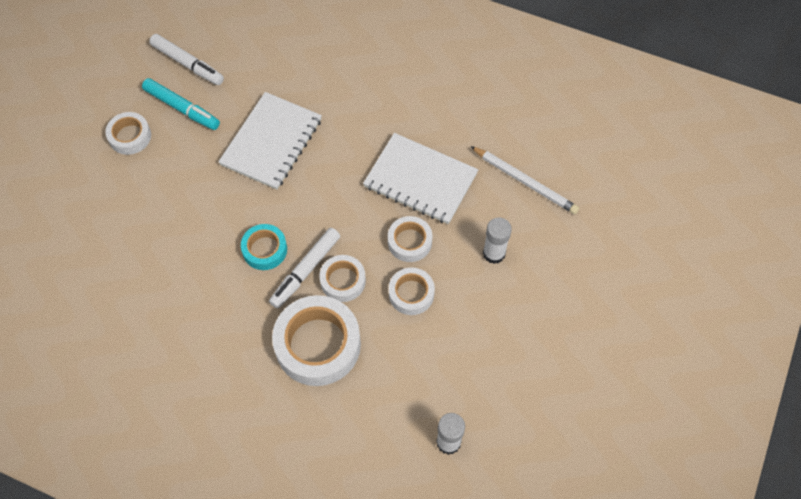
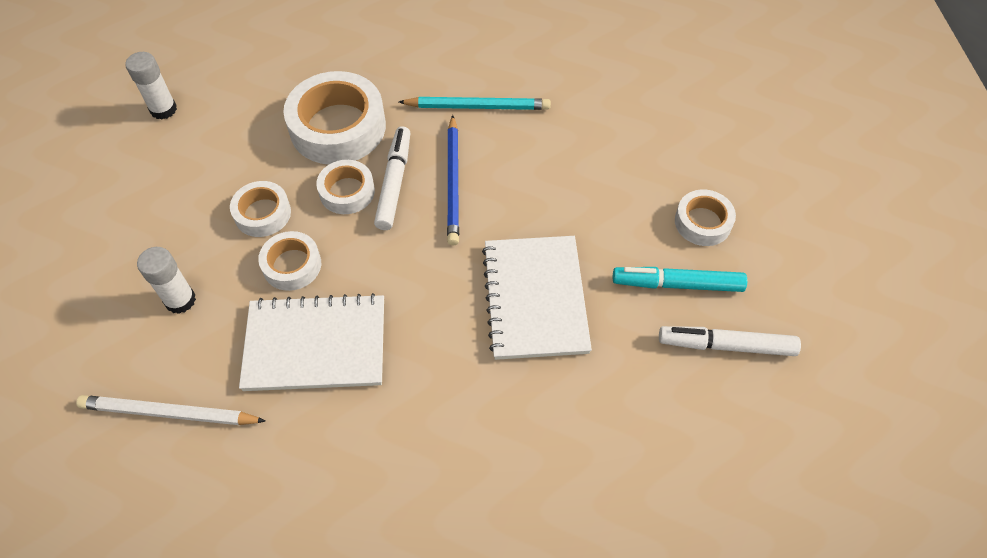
camera: 150 degrees right, 5 degrees down
(201, 306) = (477, 107): none -> turquoise pencil
(265, 250) = (453, 182): turquoise tape -> blue pencil

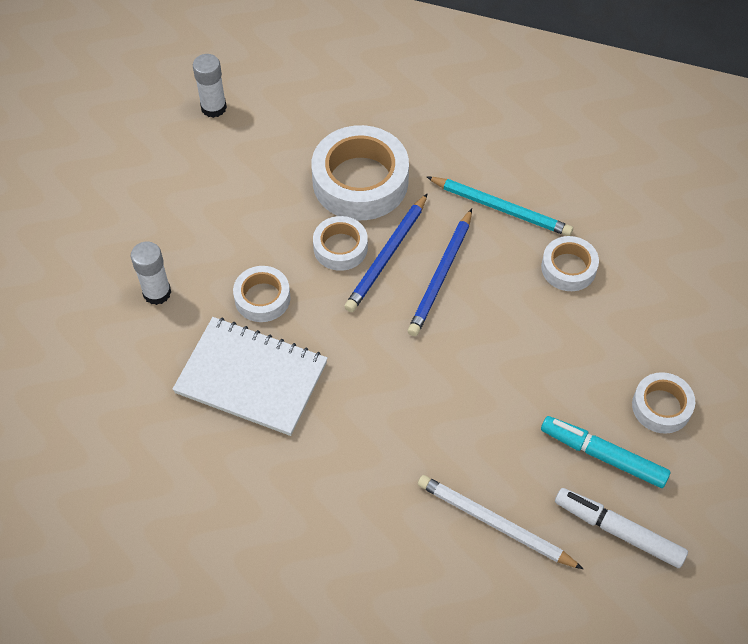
camera: 25 degrees right, 0 degrees up
(170, 413) = (110, 387): white pencil -> white pencil (495, 523)
(262, 213) = (258, 240): white tape -> white tape (568, 268)
(394, 183) = (387, 255): white marker -> blue pencil
(535, 298) = (462, 415): white notebook -> none

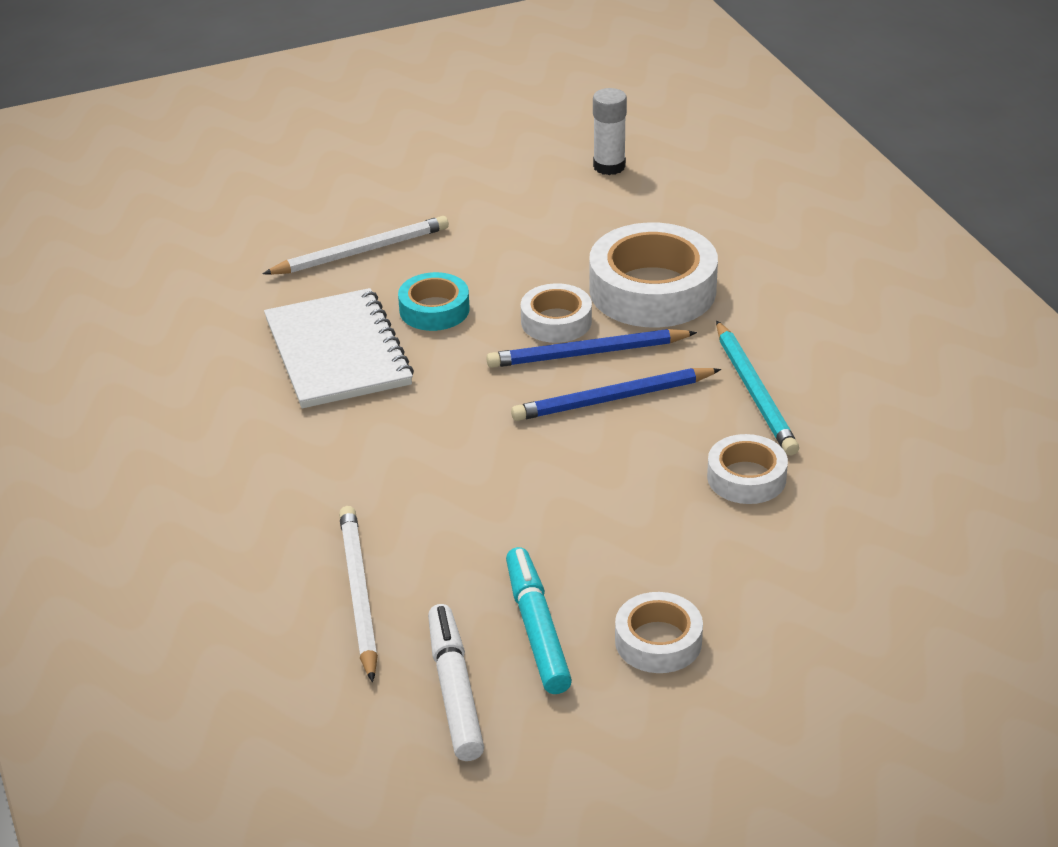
camera: 50 degrees right, 20 degrees down
(157, 293) = (361, 252): white glue stick -> white pencil
(262, 298) = (434, 310): white tape -> turquoise tape

